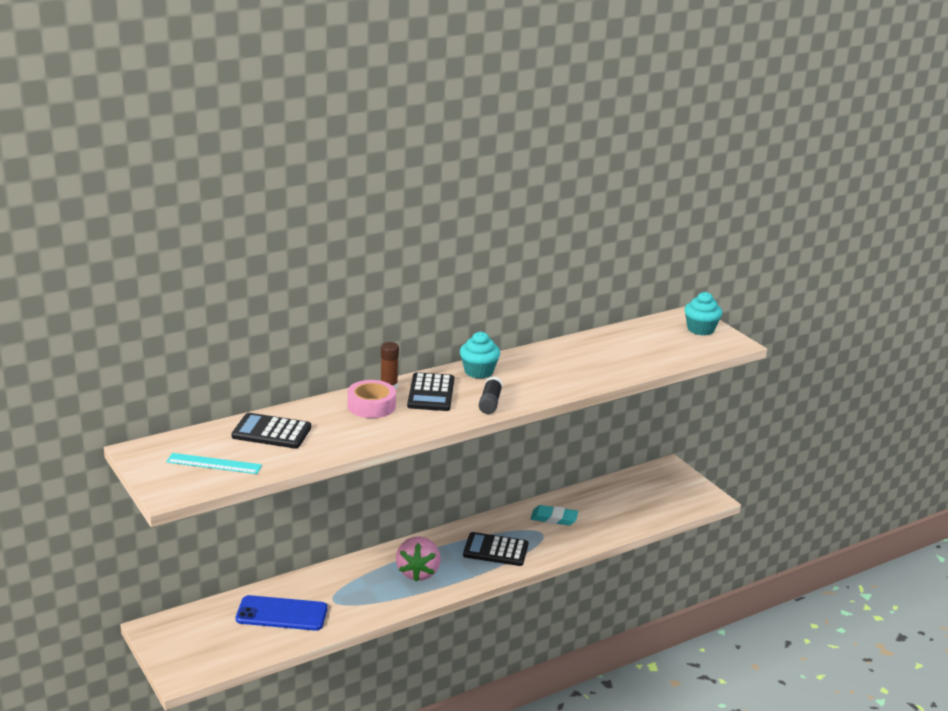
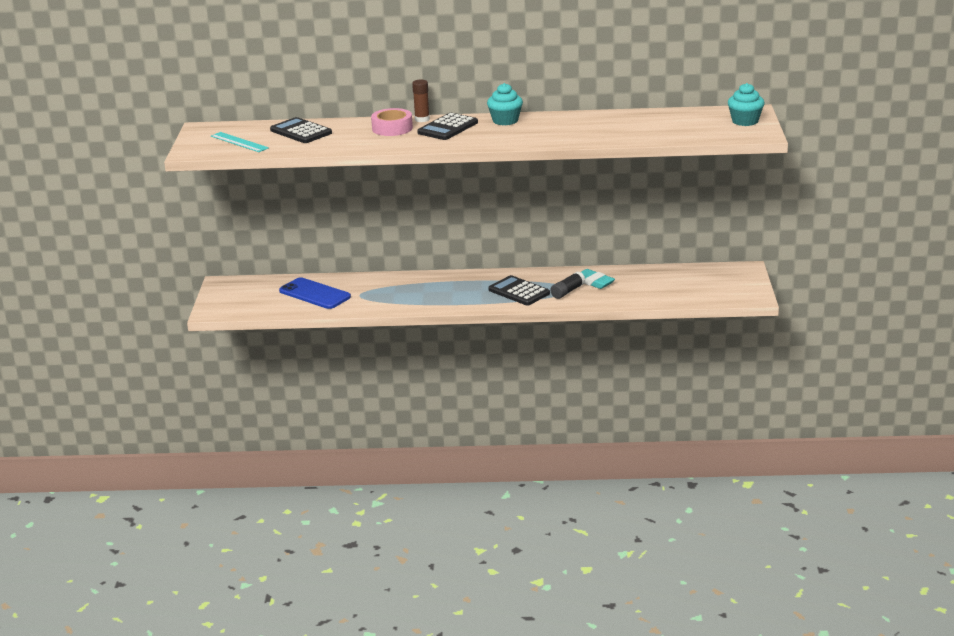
camera: 35 degrees right, 0 degrees up
(418, 572) = (441, 292): pink strawberry -> none
(490, 403) = (484, 140): black glue stick -> black glue stick (567, 291)

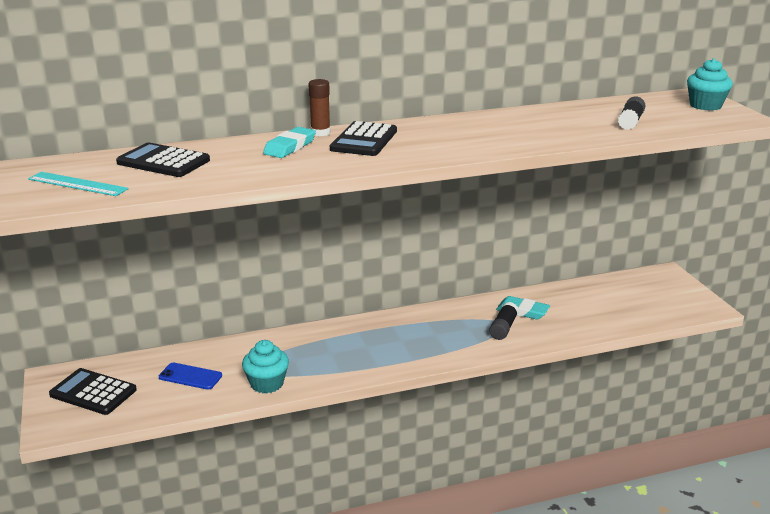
camera: 20 degrees left, 0 degrees up
(314, 294) = (190, 376): blue phone -> blue phone, size x0.62
(392, 128) = (290, 147): pink tape -> turquoise eraser
(505, 121) = (429, 126): turquoise cupcake -> turquoise cupcake (267, 383)
(519, 291) = (447, 336): black calculator -> black calculator (93, 392)
(664, 130) = (630, 122): none -> black glue stick

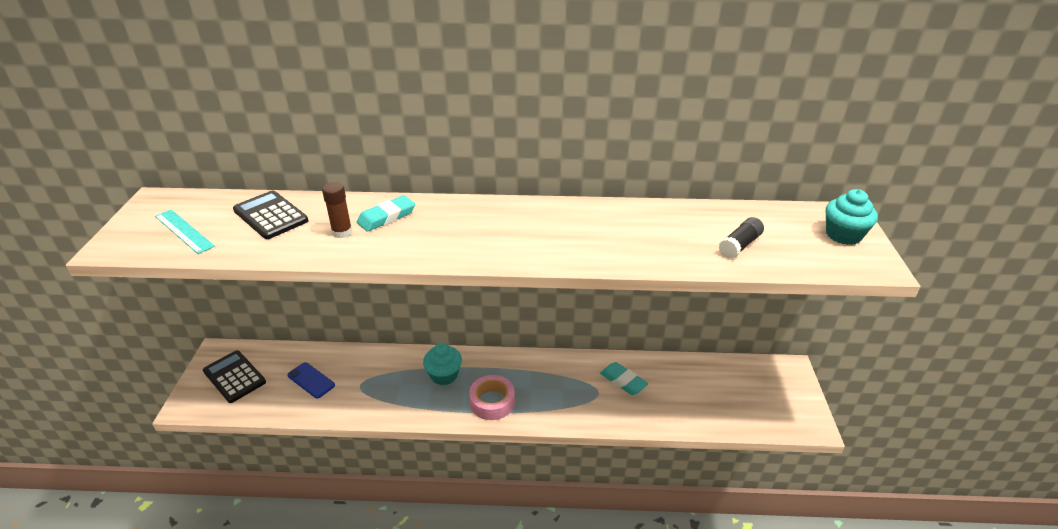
camera: 20 degrees right, 10 degrees up
(267, 383) = (363, 405): turquoise cupcake -> turquoise cupcake (444, 375)
(320, 133) = (427, 202): brown glue stick -> brown glue stick (342, 232)
(364, 140) = (457, 221): black calculator -> none
(405, 352) = (492, 402): none -> pink tape
(503, 328) = (594, 397): black glue stick -> none

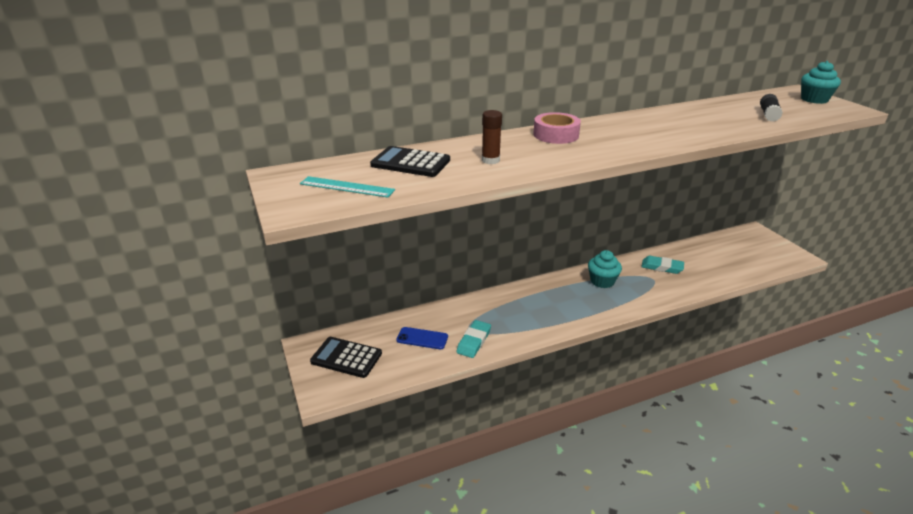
camera: 25 degrees left, 5 degrees down
(386, 217) = (510, 145): turquoise eraser -> turquoise eraser (474, 341)
(444, 375) = (530, 302): turquoise cupcake -> turquoise cupcake (602, 281)
(492, 402) = (586, 307): pink tape -> pink tape (556, 135)

